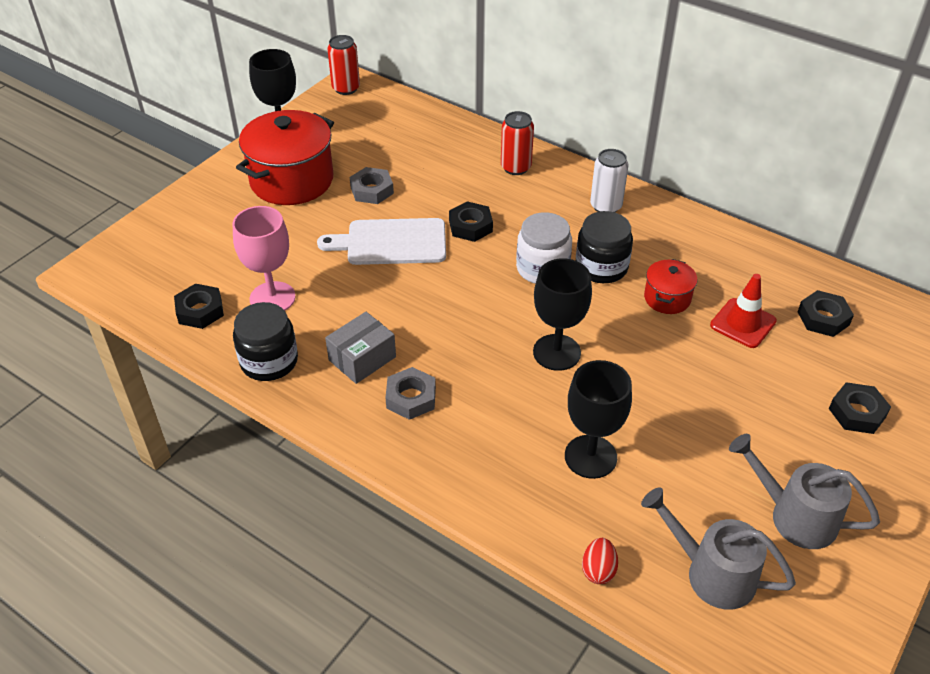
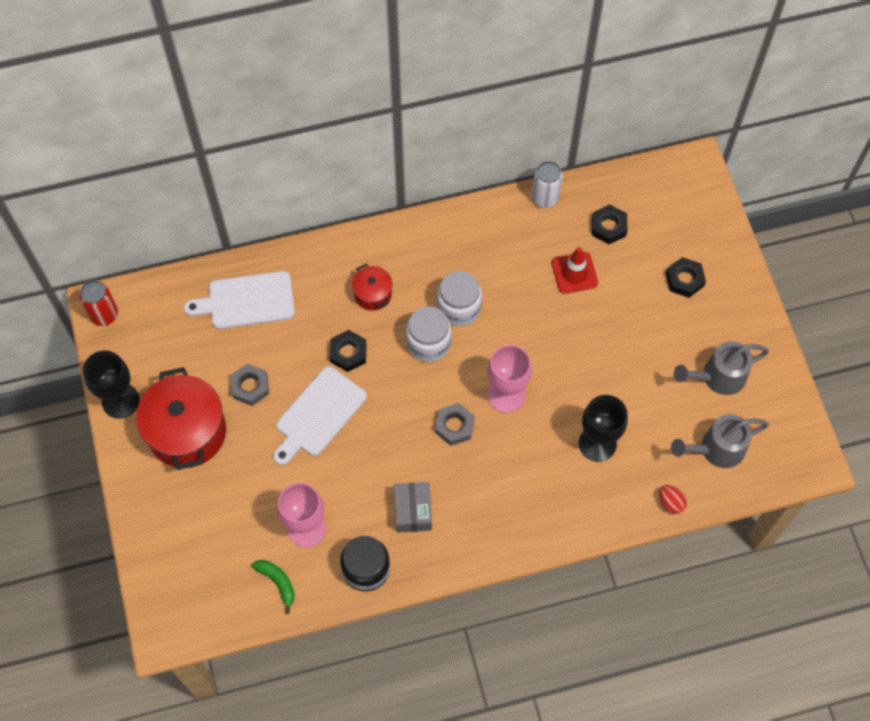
camera: 50 degrees left, 20 degrees up
(200, 311) = (278, 582): black nut -> green banana
(411, 398) = (470, 506): grey nut -> grey nut (454, 426)
(446, 146) = (247, 301): none -> white cutting board
(516, 167) = (314, 275): red can -> none
(556, 352) = (506, 395): black goblet -> pink goblet
(601, 267) = (459, 307): black jar -> white jar
(606, 206) = (406, 254): white can -> white can (545, 198)
(667, 298) = (518, 295): red pot -> red pot (373, 294)

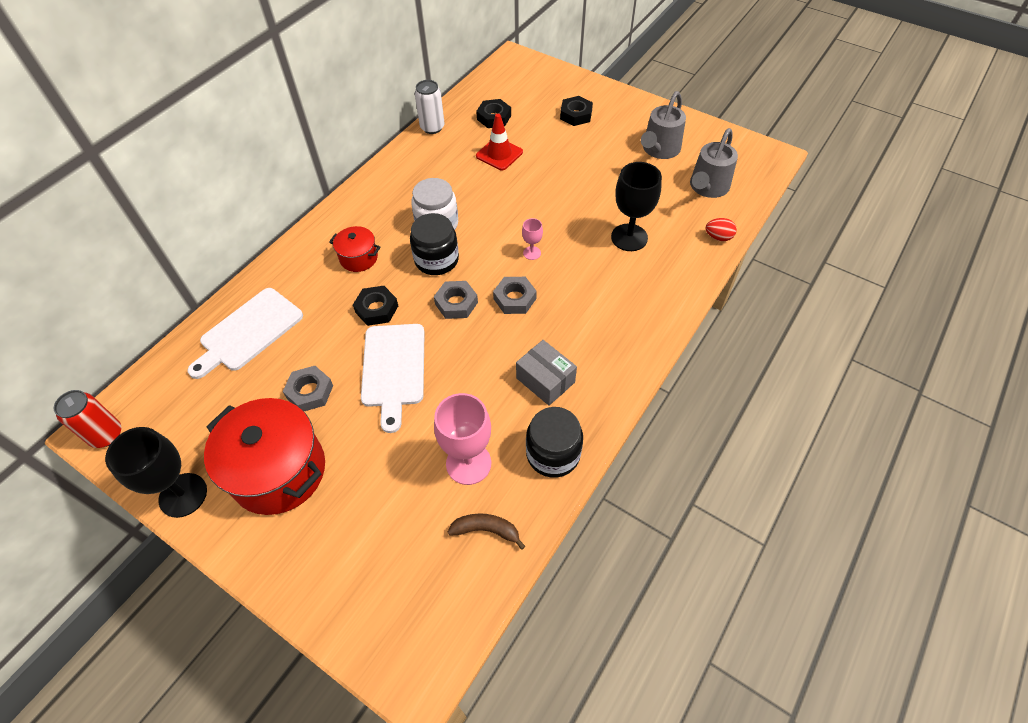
camera: 40 degrees left, 10 degrees down
(278, 582) = (486, 530): green banana -> brown banana
(408, 395) = (456, 303): none -> grey nut
(428, 343) = (436, 260): white jar -> black jar
(506, 395) = (532, 253): pink goblet -> pink goblet, size x0.48

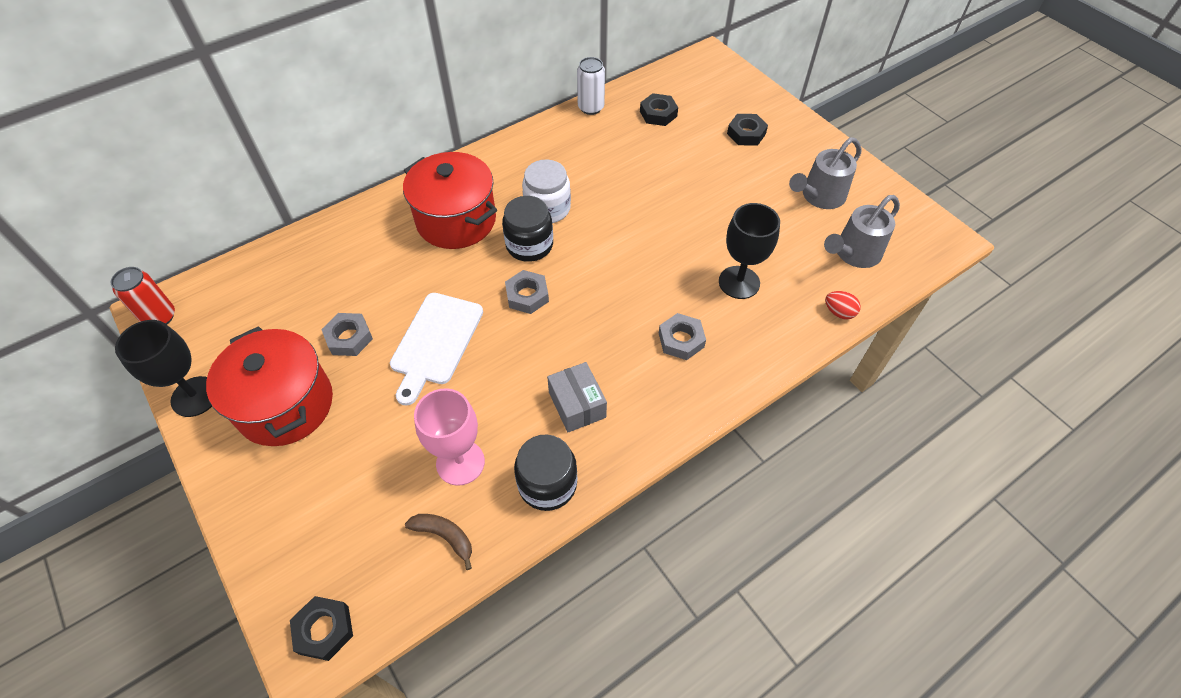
camera: 20 degrees right, 0 degrees up
(248, 332) = (323, 261): white cutting board -> none
(359, 258) = (456, 220): red pot -> red pot, size x2.01
(377, 309) = (448, 277): black nut -> black nut (324, 630)
(499, 154) = (645, 154): red traffic cone -> none
(515, 299) = (587, 310): grey nut -> grey nut (681, 340)
(532, 253) = (628, 267): pink goblet -> none

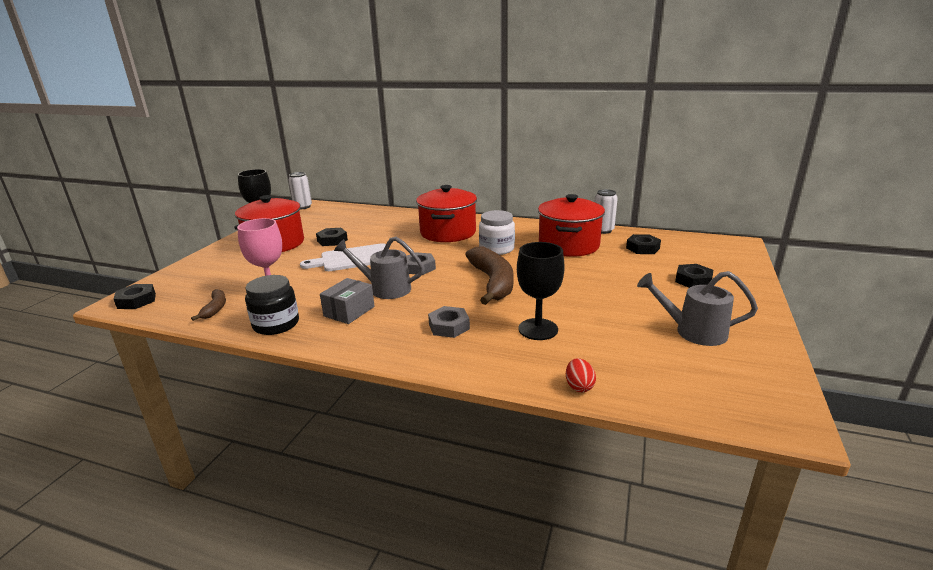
camera: 55 degrees right, 30 degrees down
(160, 317) = (303, 207): red can -> white can
(349, 338) = (332, 240): grey nut -> black nut
(529, 245) = (459, 254): black jar -> none
(598, 154) = (568, 245): none -> red pot
(623, 258) = (493, 282): none -> brown banana
(853, 254) = (660, 371): grey watering can -> grey watering can (384, 289)

